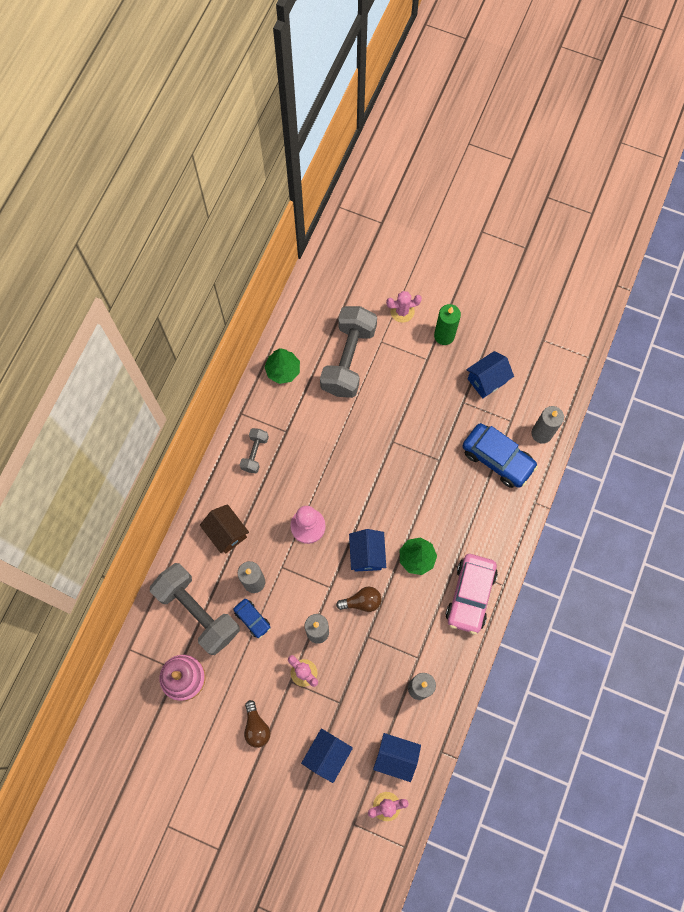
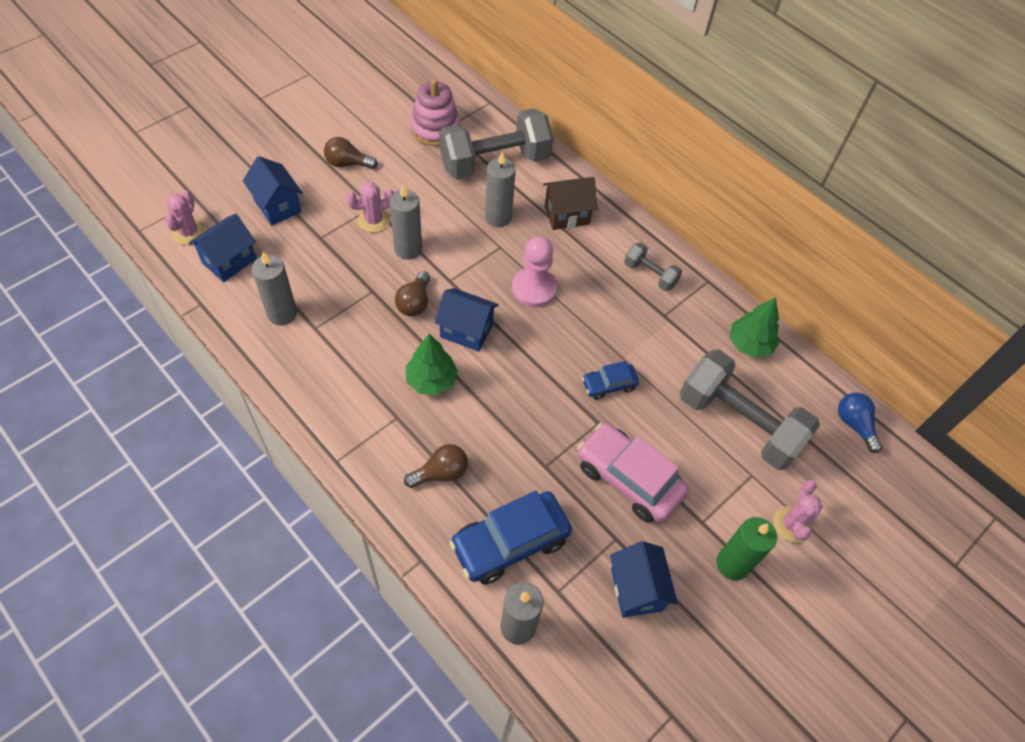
camera: 110 degrees right, 15 degrees down
(252, 619) = (459, 201): blue car -> blue car (609, 385)
(314, 293) = (854, 425): none -> blue light bulb
(470, 595) = (349, 416): pink car -> pink car (628, 479)
(477, 519) = (440, 473): none -> brown light bulb

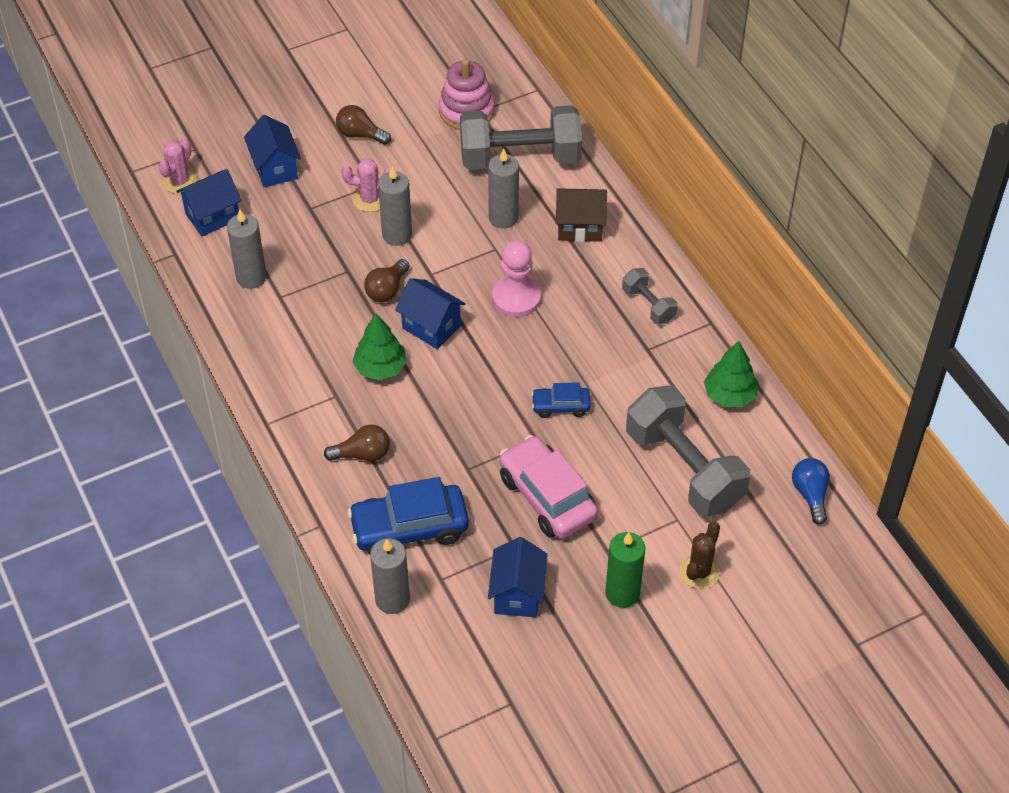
camera: 20 degrees right, 5 degrees down
(792, 524) = (699, 572): pink cactus -> brown cactus

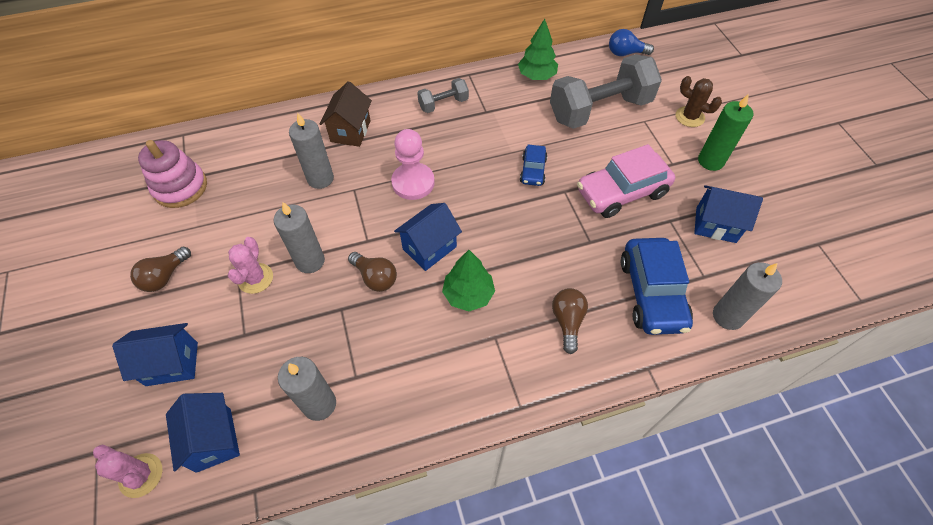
camera: 80 degrees left, 5 degrees up
(520, 158) = (256, 158): grey dumbbell -> none

